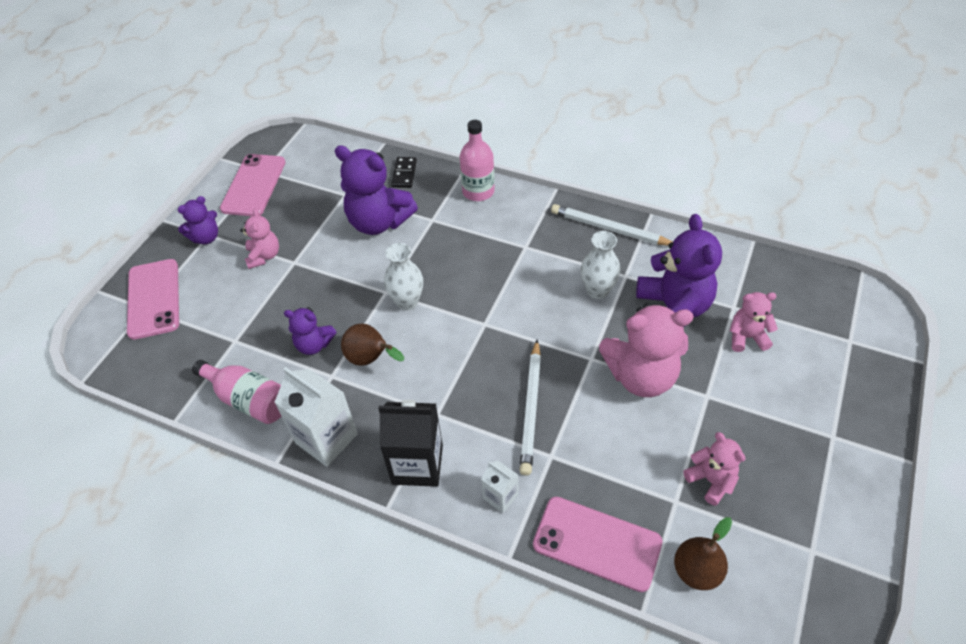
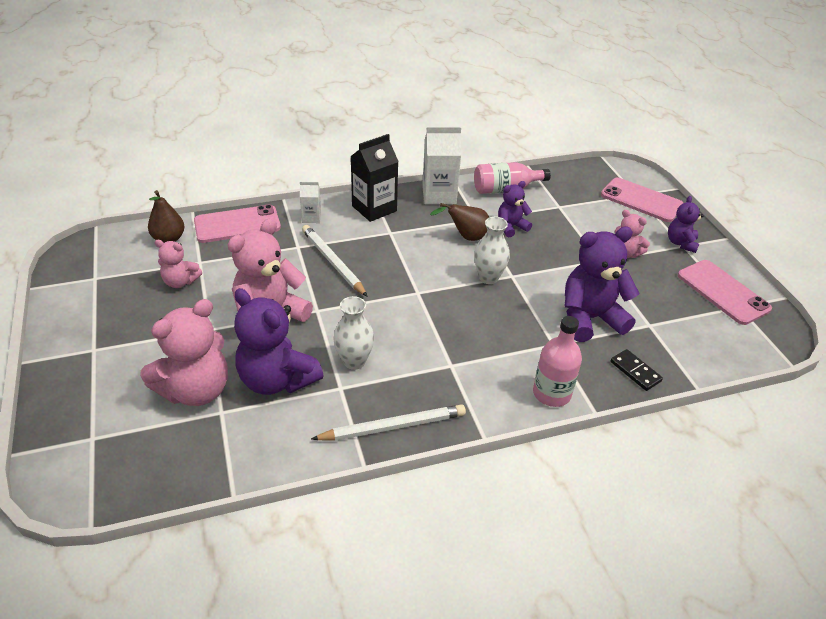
camera: 135 degrees right, 10 degrees down
(746, 337) = (196, 390): pink teddy bear -> pink teddy bear, size x1.84

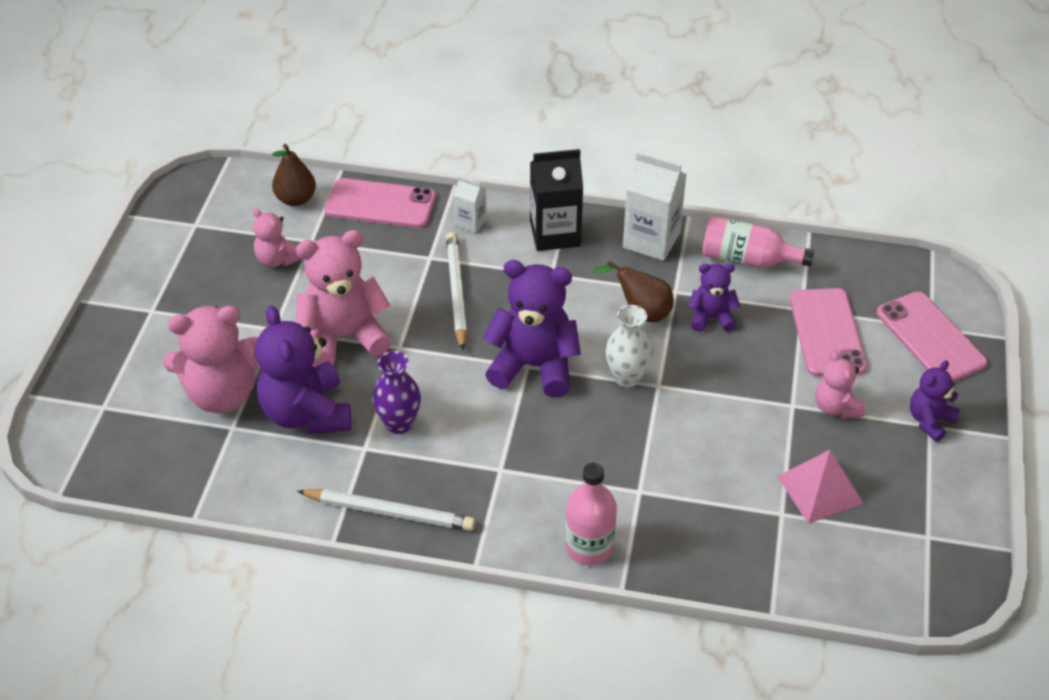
camera: 30 degrees right, 5 degrees up
(354, 361) = (399, 423): white vase -> purple vase
(590, 318) = (711, 476): purple teddy bear -> purple teddy bear (534, 366)
(635, 371) = (711, 562): black domino -> none
(658, 302) = (819, 489): none -> pink pyramid
(723, 292) = (924, 509): pink phone -> pink phone (827, 332)

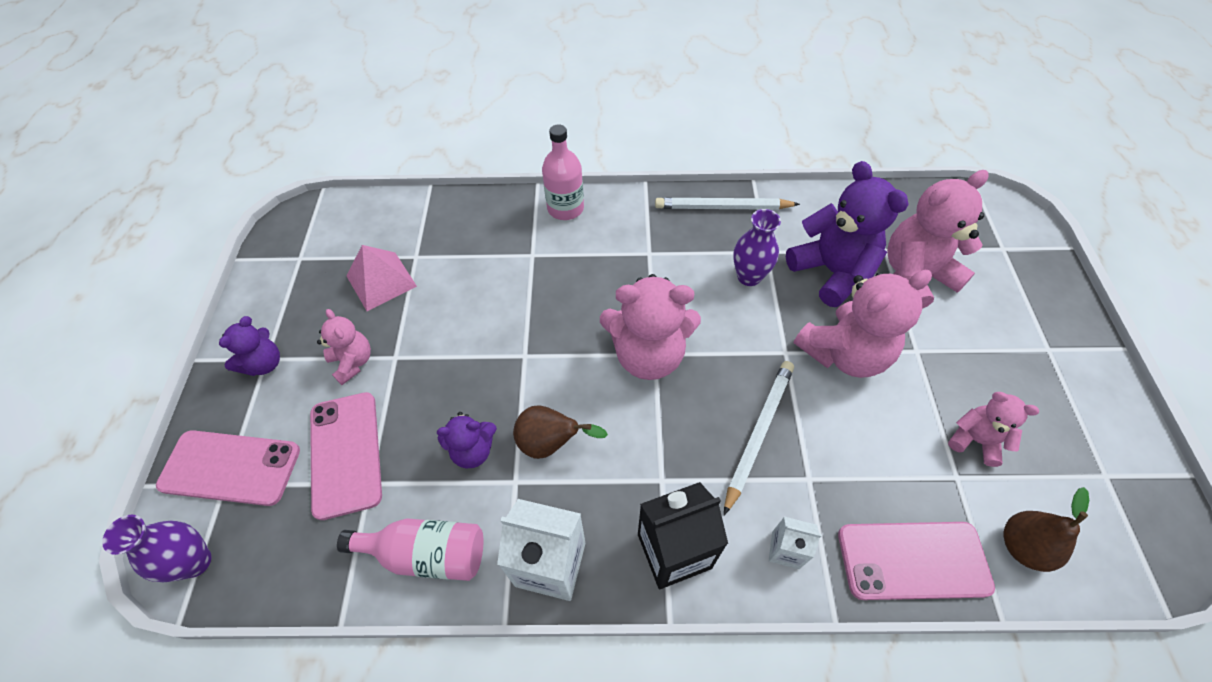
camera: 170 degrees right, 10 degrees up
(456, 292) = (758, 433): white pencil -> white pencil turned 135 degrees counterclockwise
(534, 366) = (648, 355): purple teddy bear -> pink teddy bear
(627, 377) = (556, 359): white vase -> none
(930, 338) = (230, 468): pink phone -> pink phone turned 45 degrees counterclockwise
(934, 281) = (195, 562): none -> purple vase

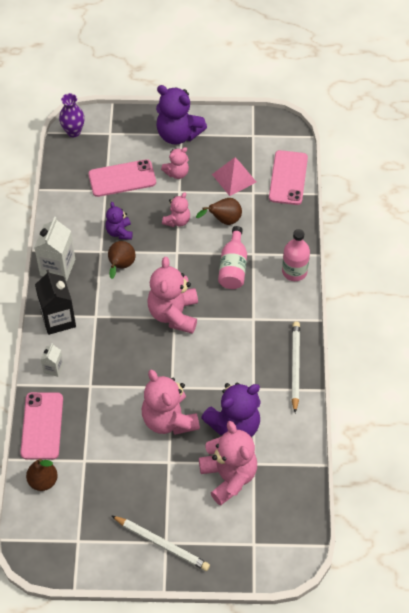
camera: 90 degrees right, 0 degrees up
(230, 468) = (118, 134): pink phone -> pink phone (288, 178)
(264, 363) = (178, 134): purple teddy bear -> purple teddy bear, size x1.84
(427, 553) = (68, 218): pink bottle -> pink bottle (233, 267)
(465, 292) = (223, 220): none -> brown pear
(749, 276) = (231, 375): purple vase -> none
(758, 433) = (119, 365): white pencil -> white pencil (162, 544)
(975, 440) = (105, 477): pink teddy bear -> pink teddy bear (177, 221)

